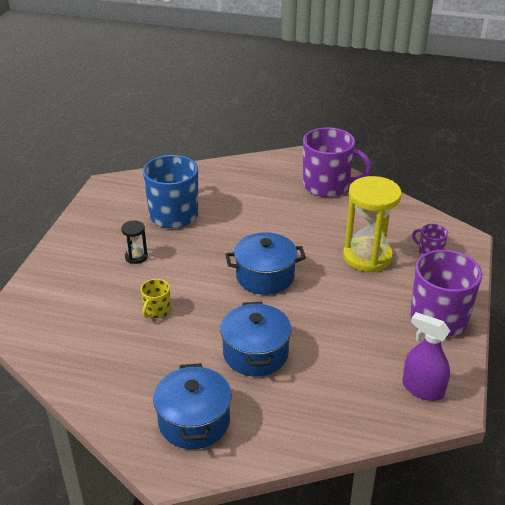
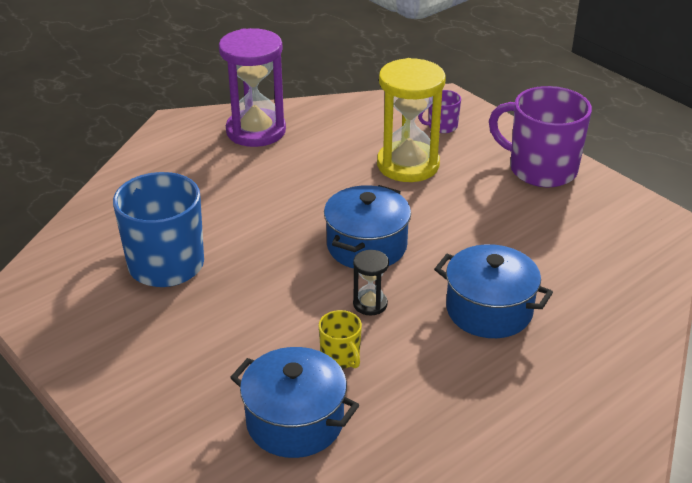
camera: 55 degrees left, 0 degrees up
(136, 257) = (214, 332): black hourglass -> black hourglass (370, 304)
(194, 421) = (560, 405): blue pot -> blue pot (295, 421)
(327, 185) = (256, 131): purple mug -> purple hourglass
(422, 389) = (631, 226): purple spray bottle -> none

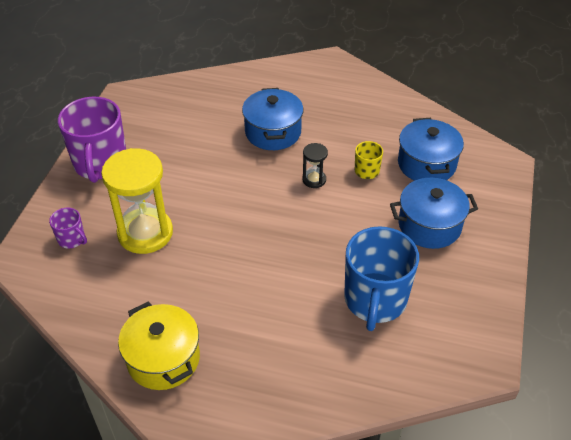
camera: 125 degrees left, 10 degrees up
(256, 131) = (163, 359): purple hourglass -> yellow pot
(366, 246) = (261, 208): blue pot -> blue pot (429, 225)

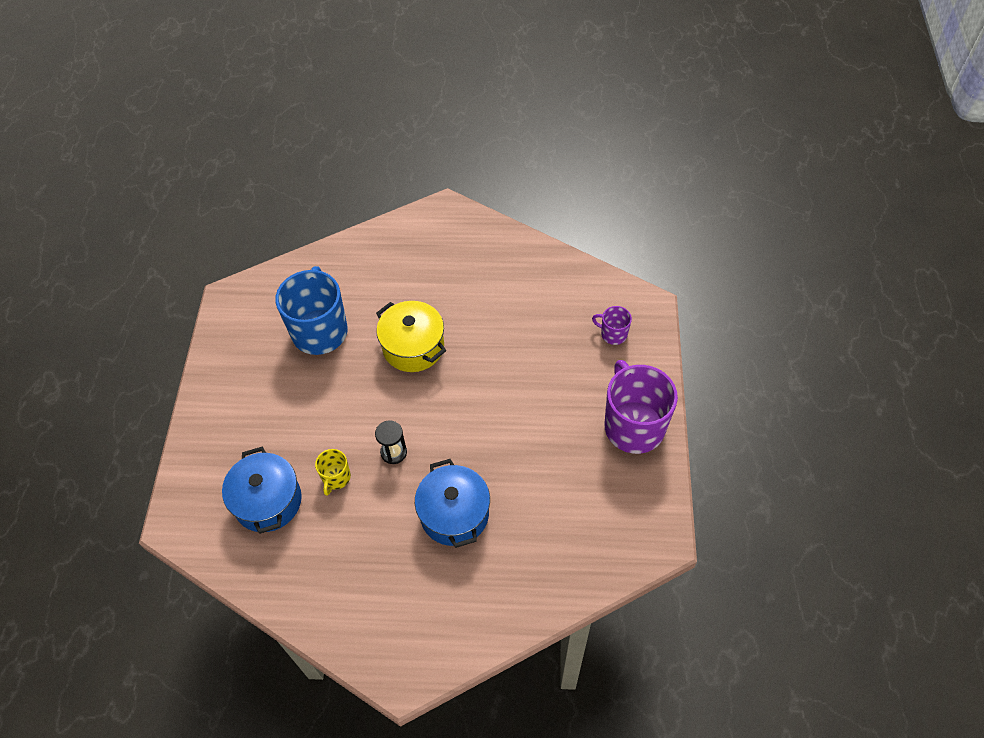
camera: 170 degrees right, 10 degrees up
(145, 233) = (547, 354): yellow hourglass -> none
(163, 359) = (485, 251): yellow pot -> yellow pot (413, 347)
(429, 225) = (268, 418): blue pot -> none

